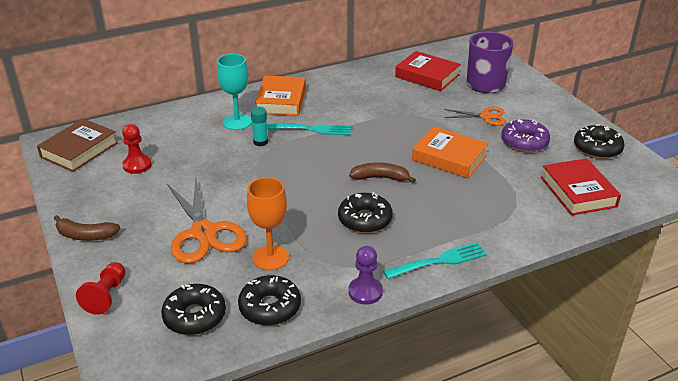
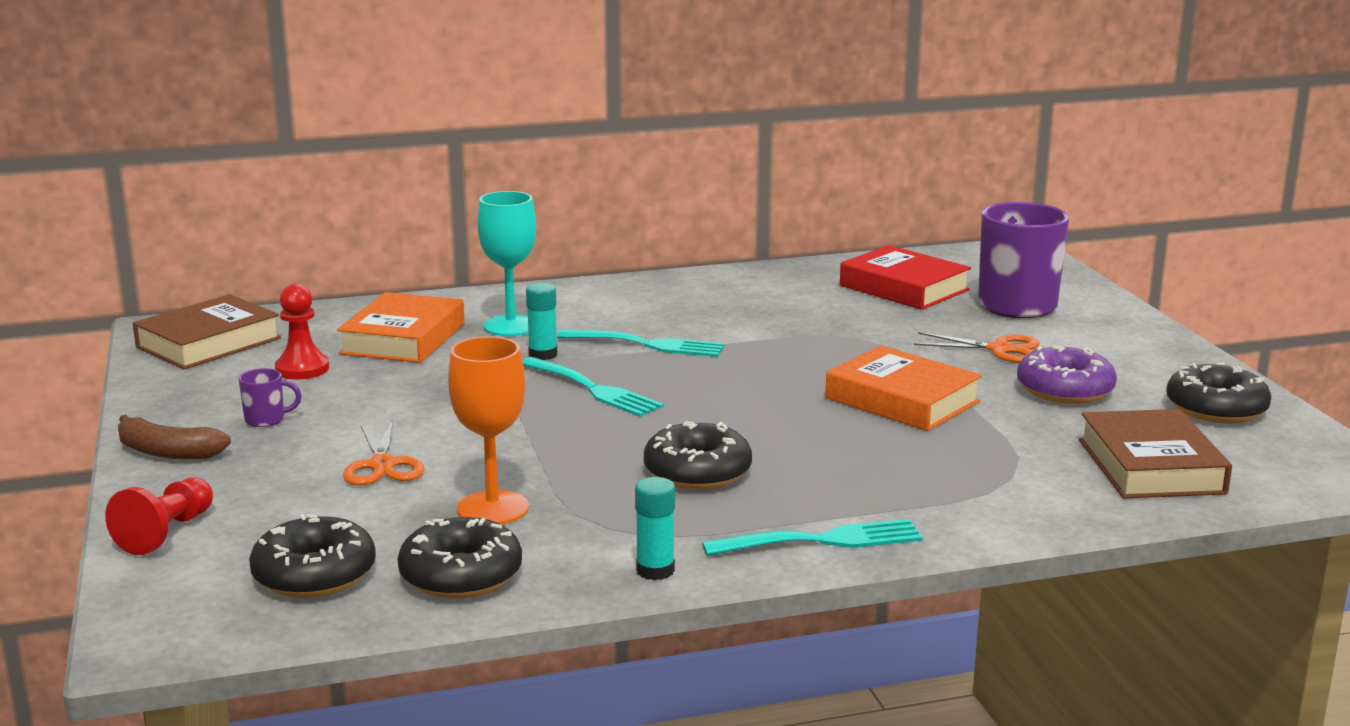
camera: 10 degrees right, 15 degrees down
(131, 205) = (266, 420): none -> purple mug
(204, 233) = (382, 465): orange scissors -> orange scissors, size x0.55
(281, 100) = (606, 303): orange book -> orange book (403, 338)
(294, 165) = (593, 389): none -> turquoise fork
(365, 292) = (655, 570): purple pawn -> turquoise glue stick
(380, 178) = (752, 418): brown banana -> none
(578, 192) = (1150, 466): red book -> brown book

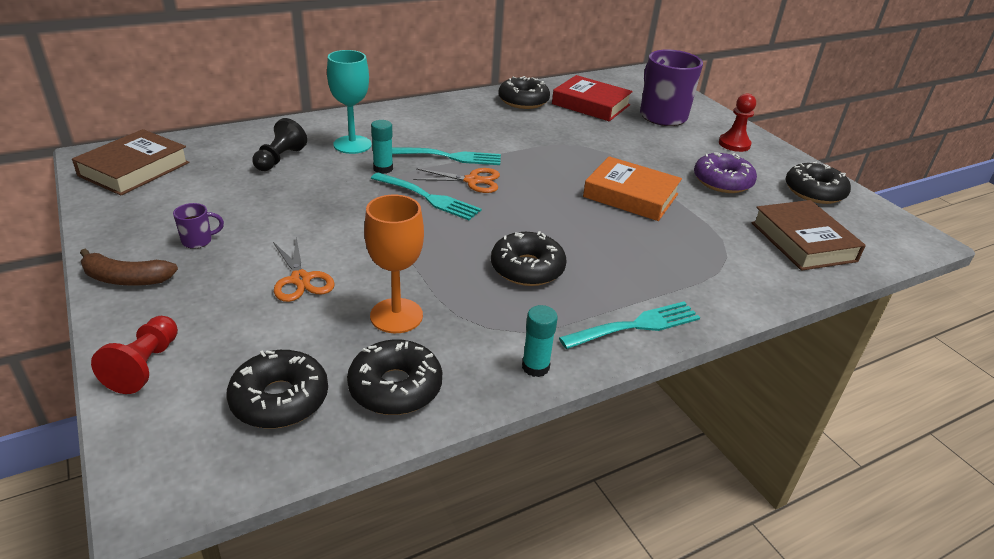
camera: 15 degrees left, 15 degrees up
(302, 369) = (213, 190): red pawn -> red pawn (734, 144)
(403, 338) = (280, 159): orange book -> black pawn
(795, 281) = (523, 101): none -> black donut
(999, 349) = (669, 151): orange scissors -> orange scissors (472, 181)

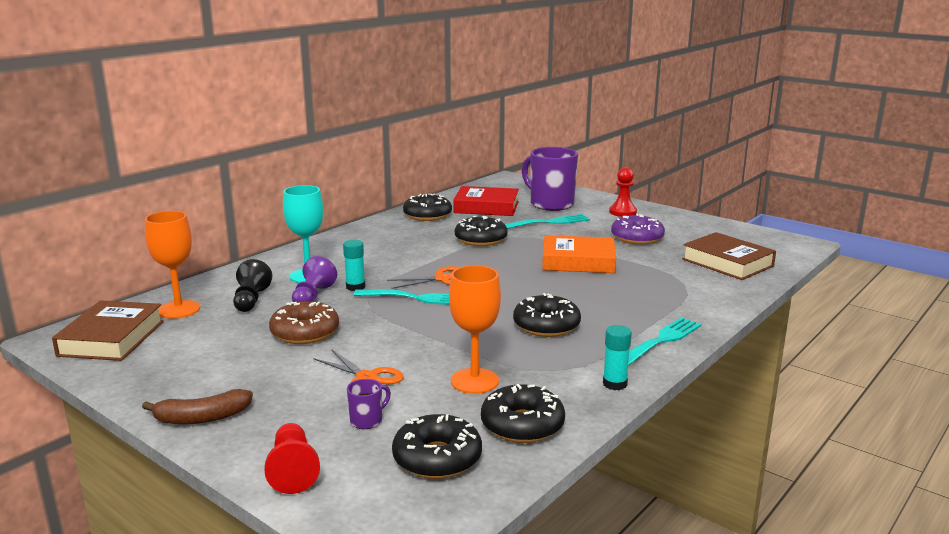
camera: 20 degrees left, 15 degrees down
(198, 241) = (240, 375): purple mug -> purple mug (367, 421)
(212, 153) = (179, 309): none -> orange goblet
(293, 209) = (305, 332): none -> brown donut
(336, 169) = (313, 296): none -> purple pawn
(450, 157) = (406, 266): turquoise fork -> turquoise fork (549, 222)
(814, 192) = (707, 230): black donut -> black donut (481, 239)

